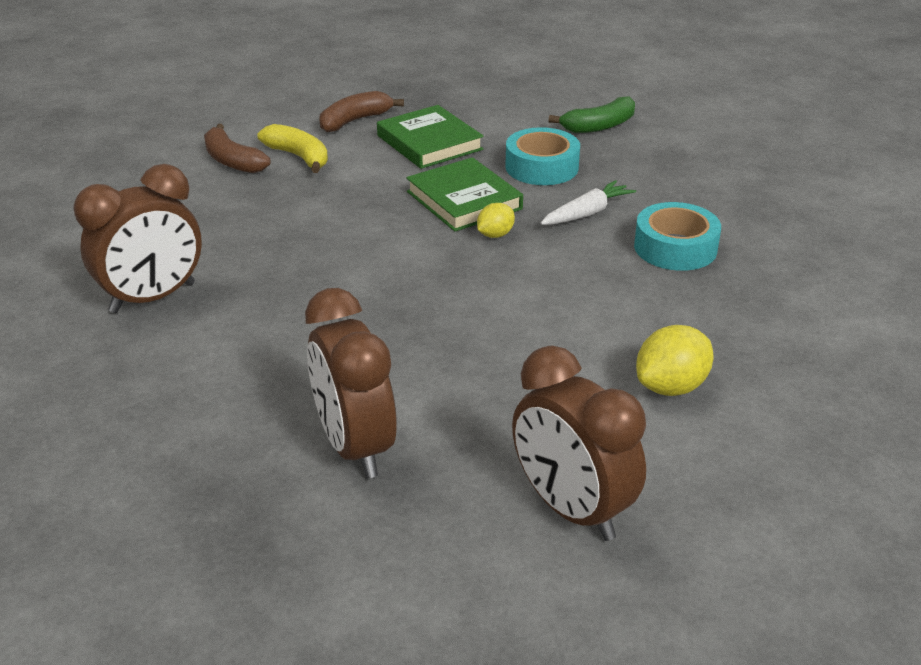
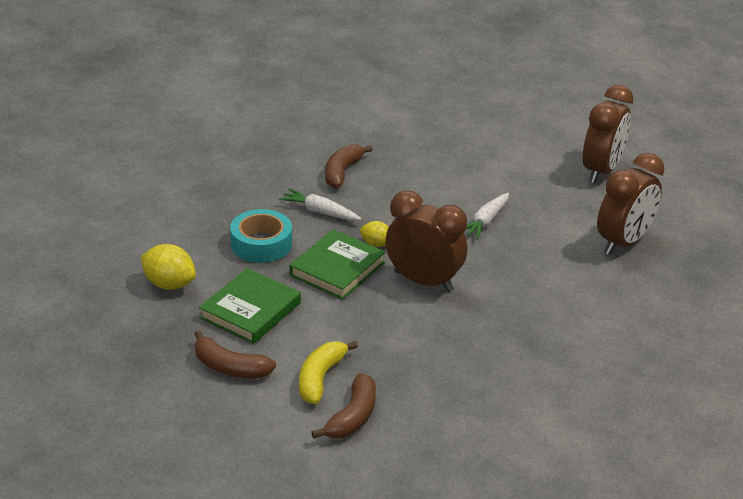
camera: 115 degrees left, 0 degrees up
(153, 298) = (571, 374): brown clock -> brown clock (423, 281)
(492, 330) = (485, 222): none -> white carrot
(599, 126) = (171, 229): green banana -> none
(671, 387) = (486, 157): yellow lemon -> yellow lemon (169, 284)
(675, 247) = (342, 172): turquoise tape -> brown banana

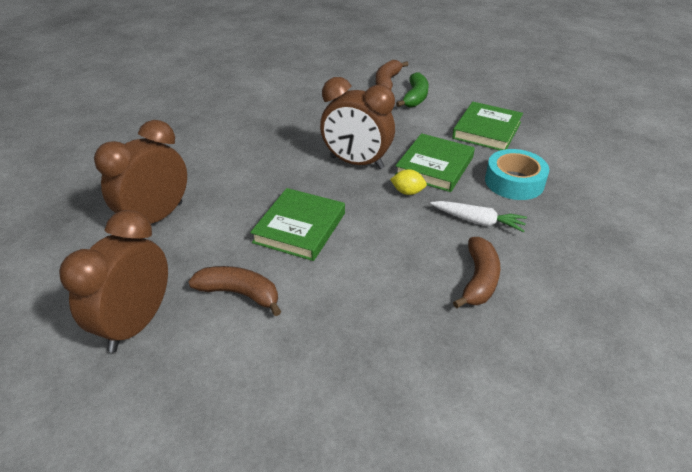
camera: 175 degrees right, 5 degrees up
(169, 284) = (563, 142): yellow lemon -> none
(230, 367) = (477, 98): brown banana -> brown banana (239, 293)
(320, 378) = (415, 97): yellow banana -> green banana
(485, 222) = (300, 228): white carrot -> green book

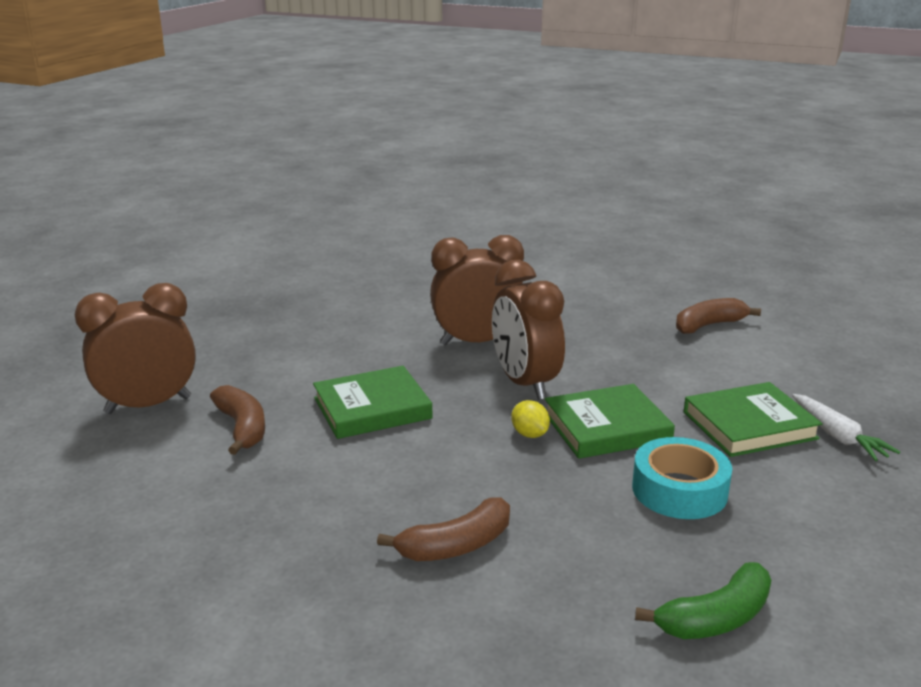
camera: 45 degrees right, 15 degrees down
(156, 218) = (279, 342): brown clock -> brown clock (477, 342)
(415, 97) = (716, 354): green banana -> green banana (716, 618)
(478, 221) = (557, 500): white carrot -> white carrot (837, 436)

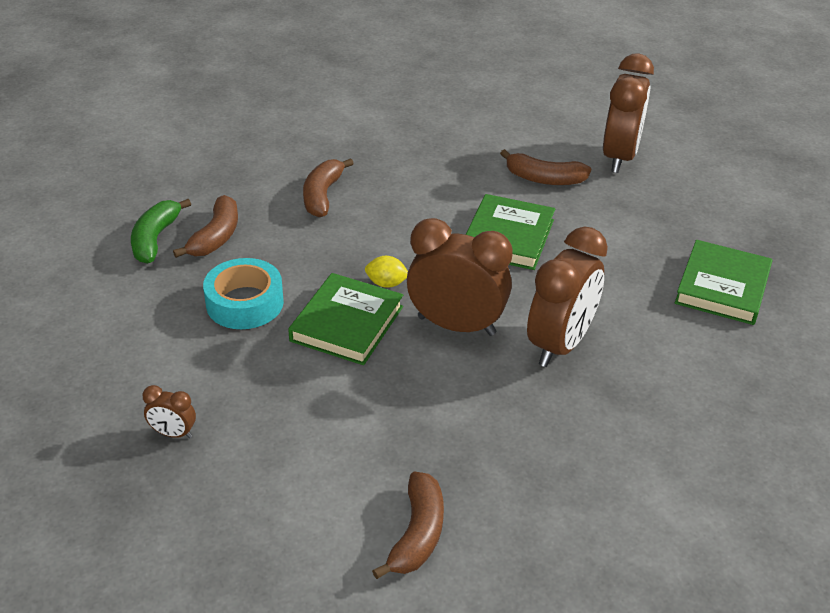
camera: 130 degrees right, 15 degrees up
(636, 574) = (216, 237): none -> brown banana
(749, 425) = (250, 398): green book -> green book (722, 287)
(837, 436) = (173, 433): white carrot -> brown clock

